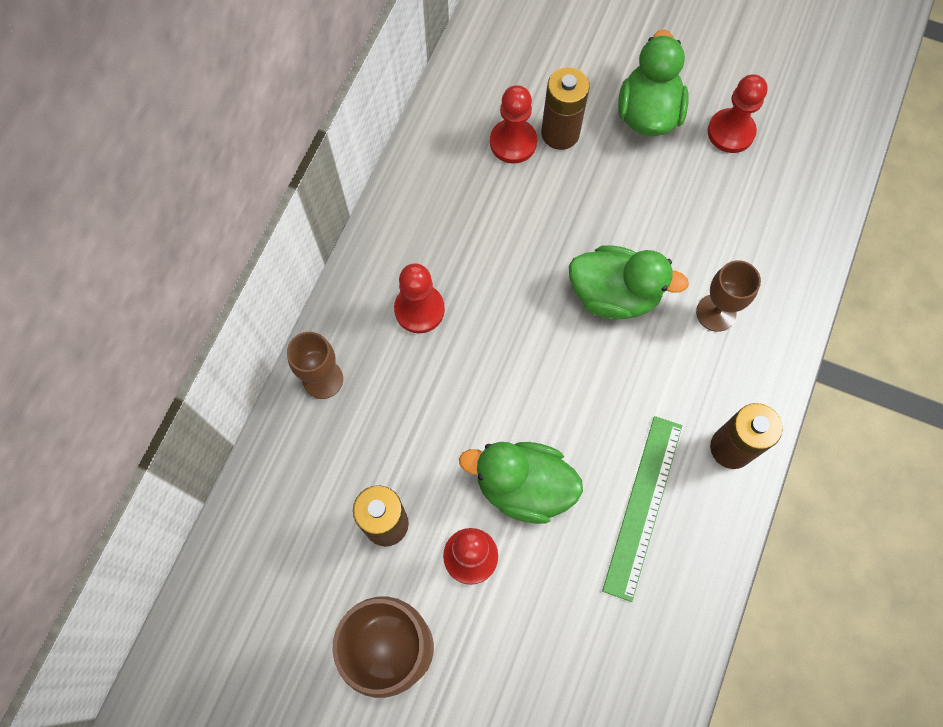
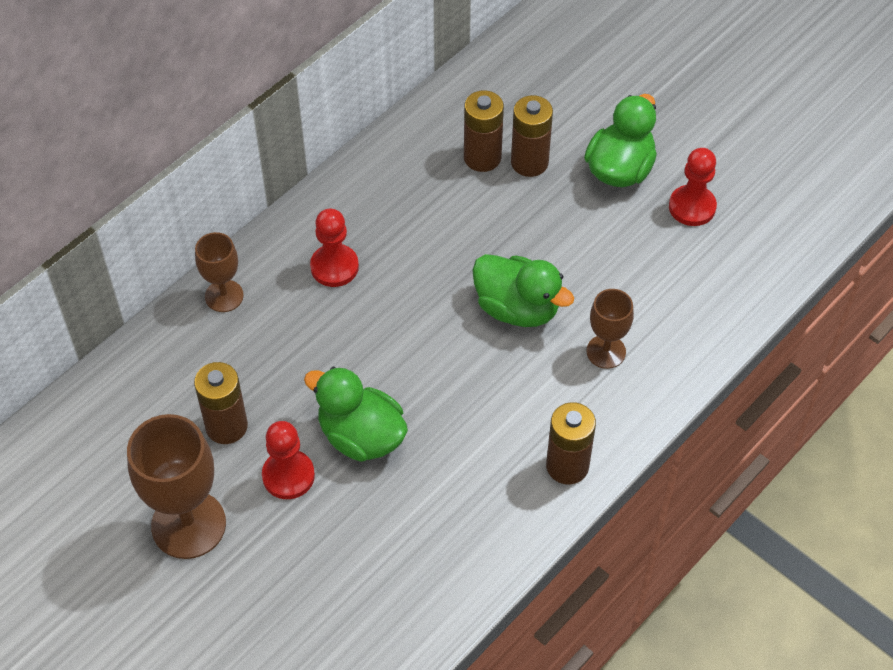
camera: 20 degrees right, 15 degrees down
(513, 142) = (482, 157): red pawn -> brown battery
(642, 506) = (462, 486): green ruler -> none

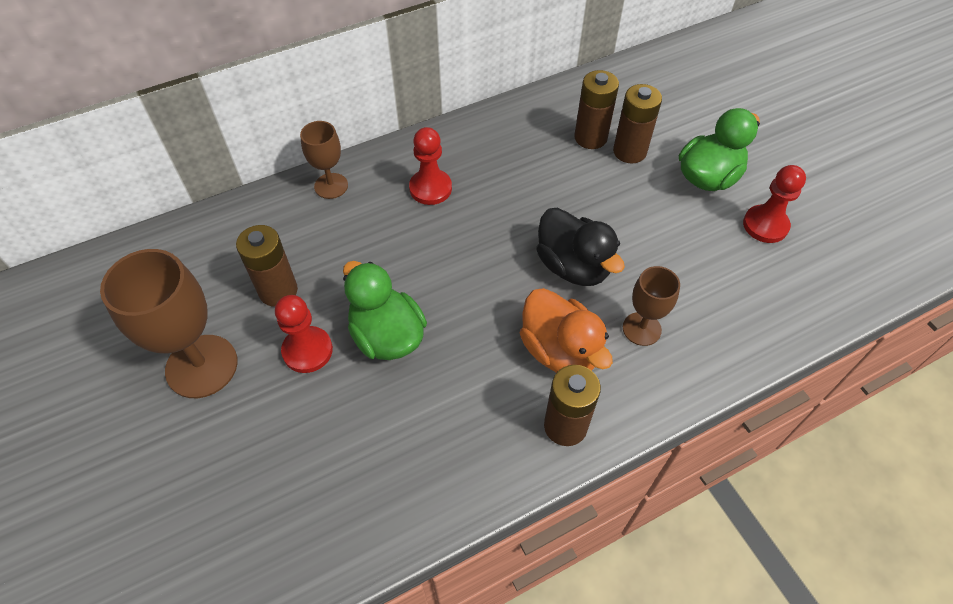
camera: 20 degrees right, 0 degrees up
(517, 308) = (573, 266): green duck -> black duck
(536, 397) = (560, 350): none -> orange duck

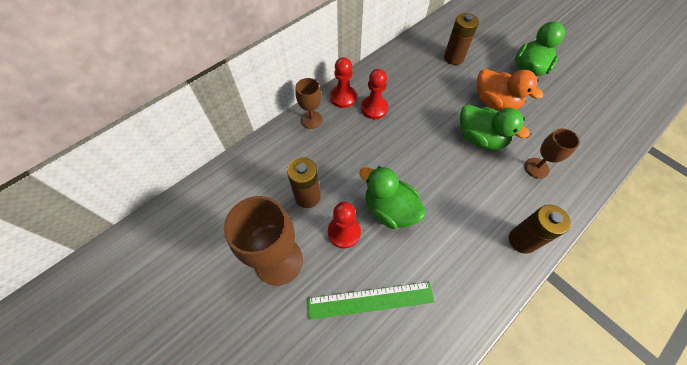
camera: 15 degrees left, 5 degrees up
(303, 450) = (370, 300): none -> green ruler
(560, 350) = (497, 193): orange duck -> orange duck (495, 102)
(573, 266) = (480, 138): black duck -> green duck
(629, 151) = (479, 62): brown battery -> none
(765, 225) = (573, 90): red pawn -> red pawn (343, 97)

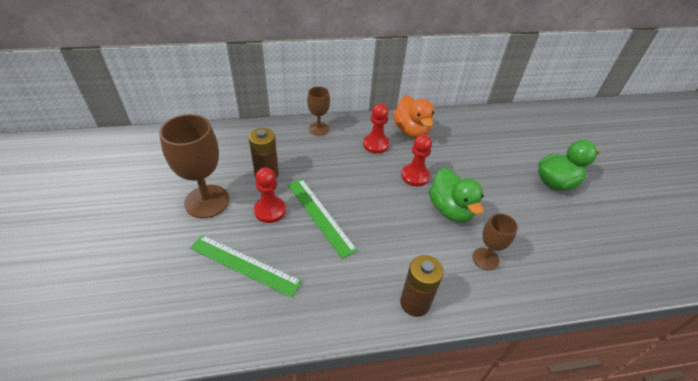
camera: 30 degrees right, 15 degrees down
(343, 97) = (358, 126): red pawn -> red pawn (415, 176)
(389, 209) = (320, 216): green duck -> green ruler
(453, 58) = (484, 142): brown battery -> none
(495, 102) = (492, 191): orange duck -> orange duck (411, 131)

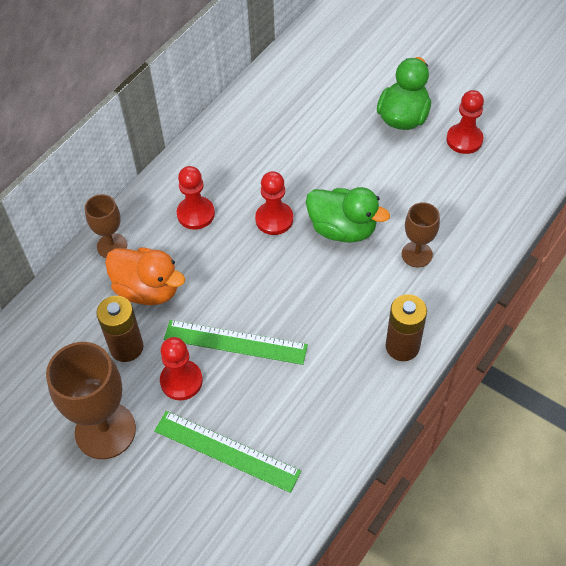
camera: 40 degrees left, 10 degrees up
(244, 265) = (226, 451): green ruler -> green ruler turned 45 degrees clockwise
(411, 131) = (213, 165): orange duck -> orange duck (148, 290)
(590, 221) = (464, 140): none -> red pawn

